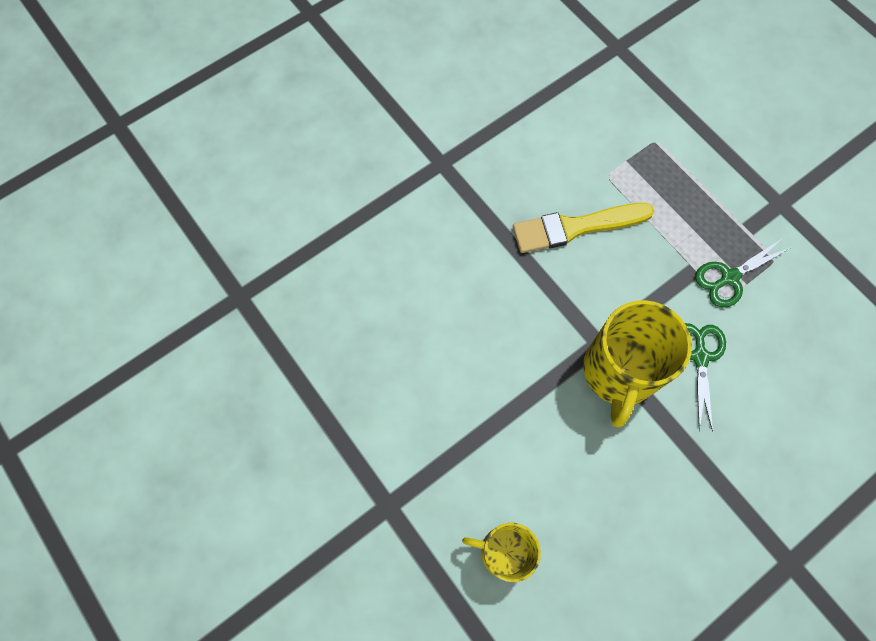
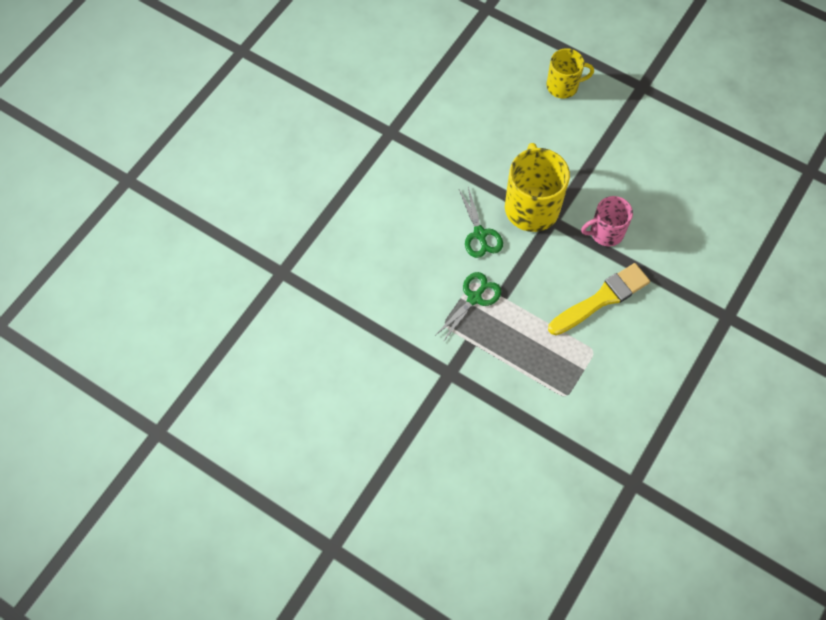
camera: 160 degrees right, 5 degrees down
(537, 305) = (605, 232): none -> pink mug

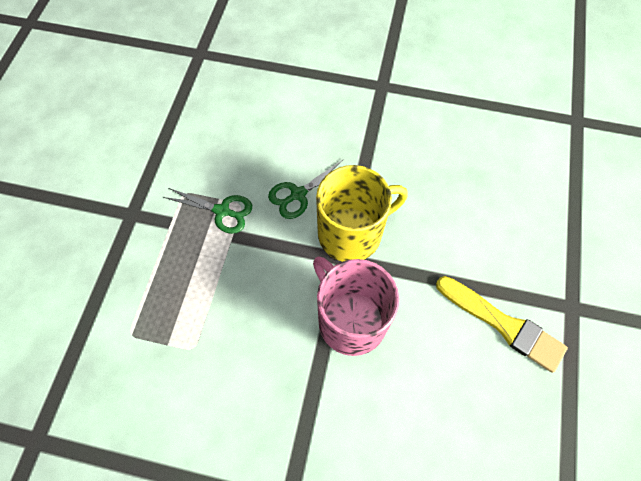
camera: 70 degrees right, 0 degrees up
(563, 86) = (522, 221): yellow mug -> none
(601, 299) = (262, 339): yellow brush -> yellow brush (503, 324)
(605, 232) = (350, 320): pink mug -> pink mug, size x1.64

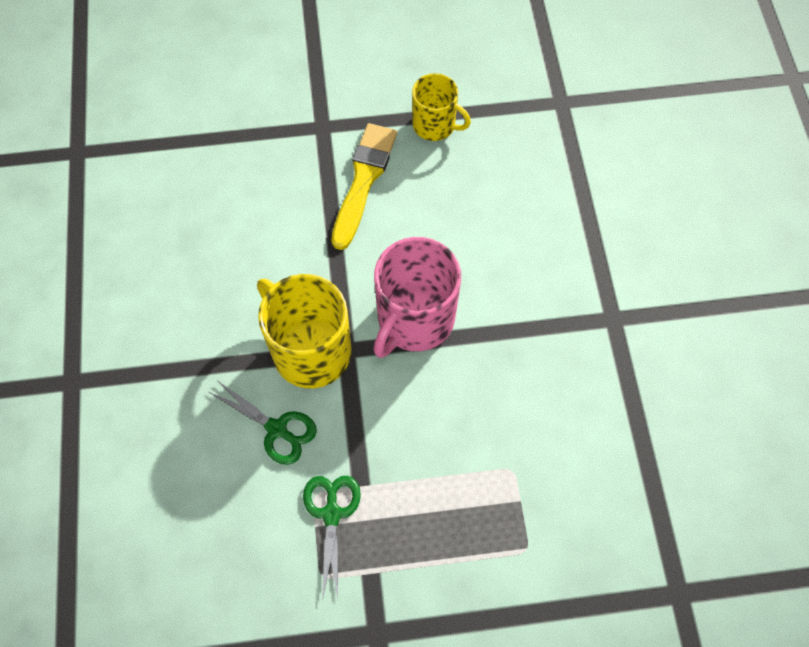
camera: 110 degrees left, 0 degrees up
(556, 415) = (435, 125): none -> yellow mug

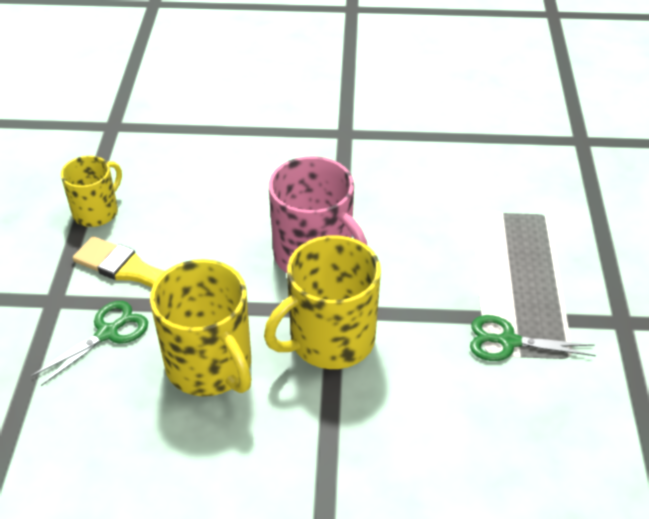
camera: 80 degrees left, 20 degrees down
(267, 260) = (210, 366): none -> yellow mug
(277, 429) = (414, 376): green scissors -> green scissors (107, 333)

